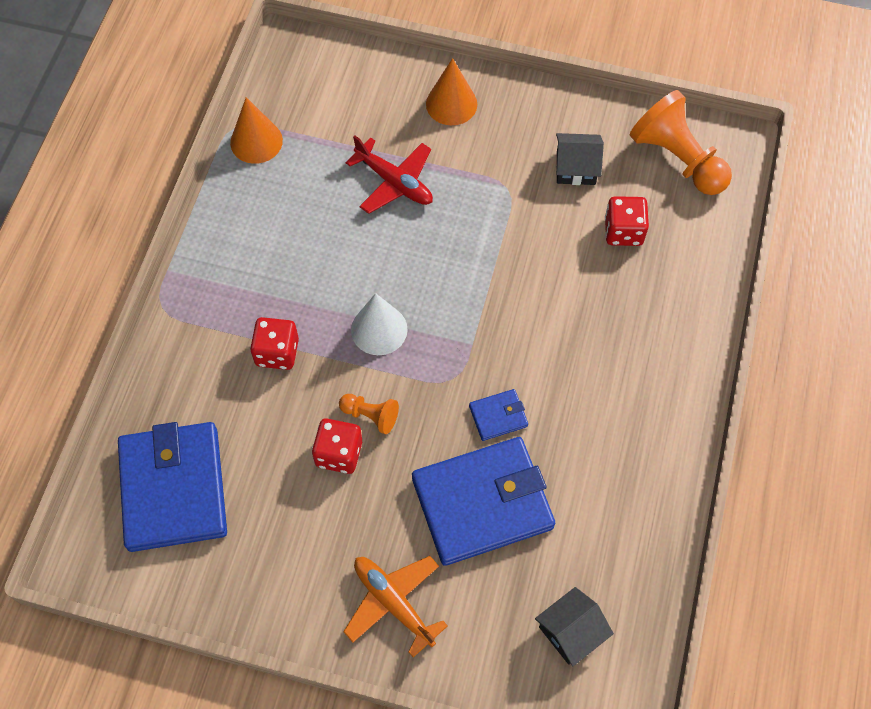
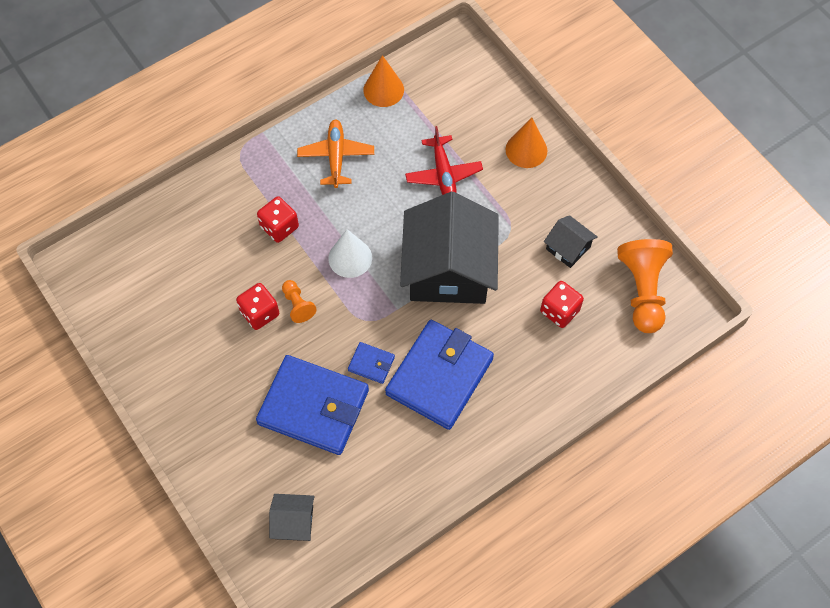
camera: 40 degrees right, 0 degrees up
(174, 489) = (153, 262): blue wallet -> blue wallet (439, 376)
(393, 602) = (211, 421): orange plane -> orange plane (336, 156)
(485, 269) = (448, 269): none -> black house

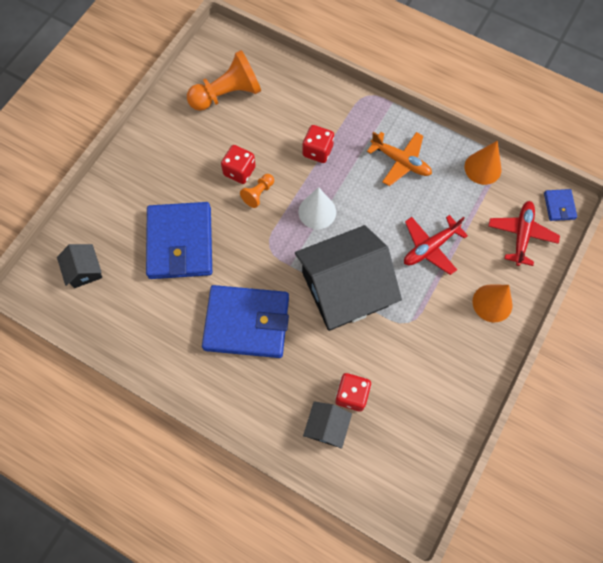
camera: 65 degrees right, 5 degrees up
(336, 156) = (401, 161): orange plane -> orange plane turned 60 degrees clockwise
(371, 364) = (234, 267): blue wallet -> blue wallet (559, 206)
(470, 93) = (521, 234): none -> red plane
(568, 248) = (416, 377): black house -> black house (327, 427)
(642, 291) = (407, 460): orange pawn -> orange pawn (227, 94)

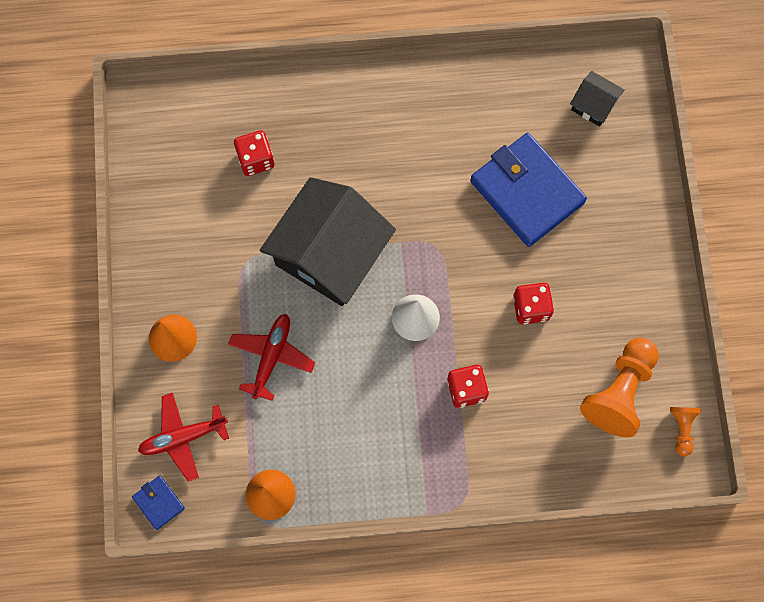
camera: 145 degrees right, 5 degrees up
(247, 323) = (400, 159): blue wallet -> none
(258, 193) = (491, 296): orange pawn -> orange pawn (681, 429)
(327, 427) = (260, 118): black house -> none
(401, 161) = (366, 439): orange plane -> none
(521, 234) = (183, 437): red plane -> red plane turned 90 degrees clockwise

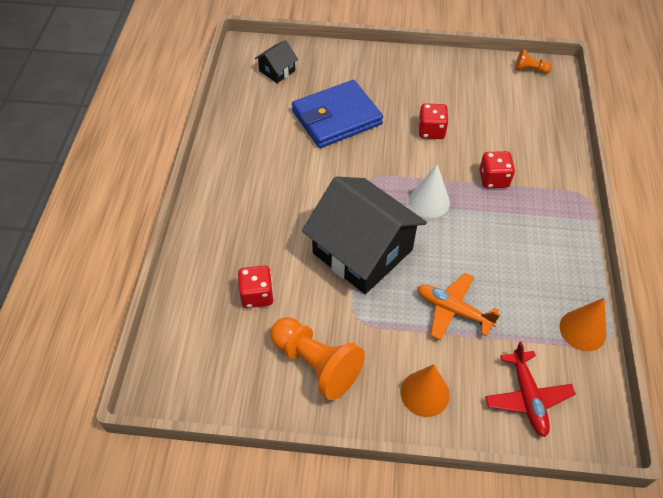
camera: 80 degrees left, 20 degrees down
(159, 502) = (593, 429): blue wallet -> none
(272, 356) = (453, 310): red plane -> orange plane
(619, 391) = (501, 95): orange pawn -> orange pawn (316, 364)

